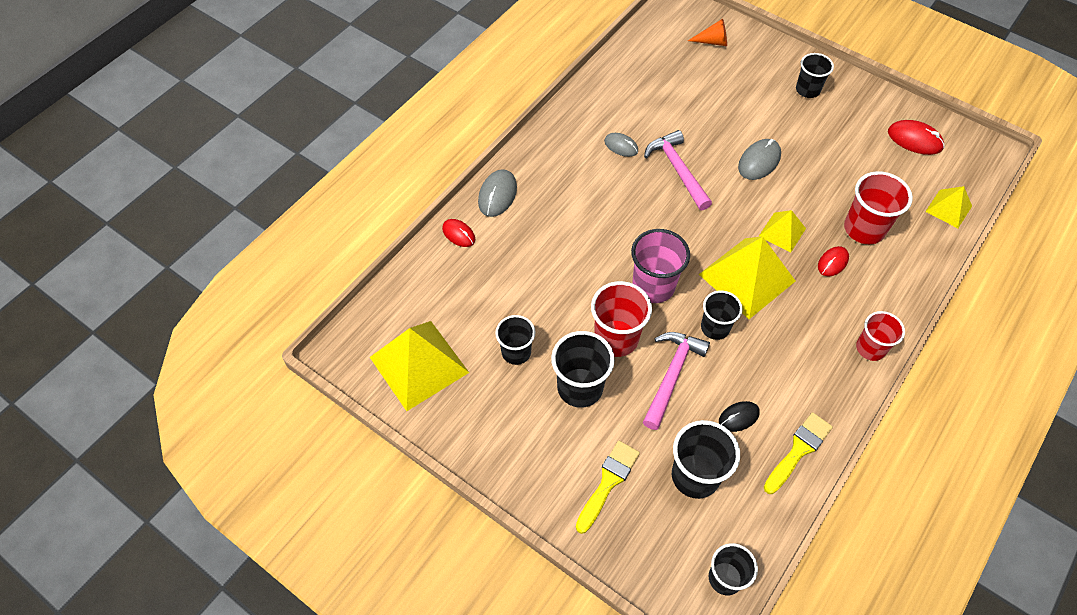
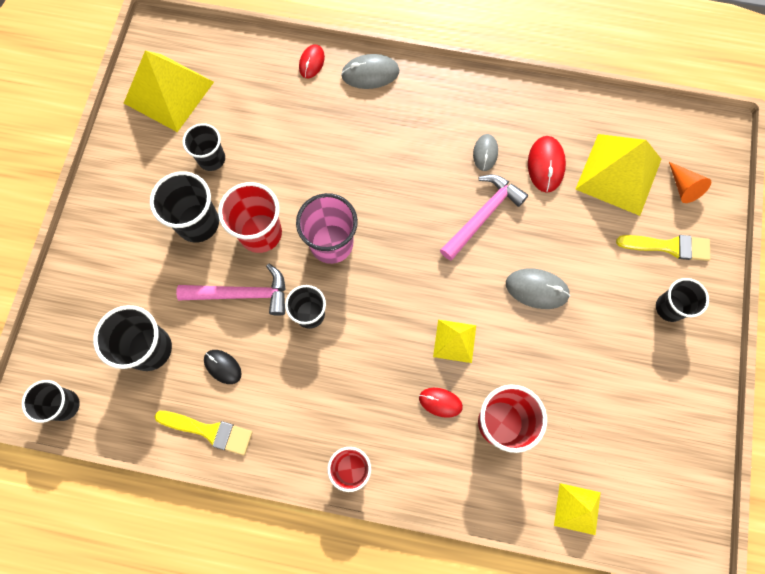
camera: 65 degrees right, 15 degrees up
(608, 482) = (117, 280): yellow brush -> yellow brush (668, 246)
(746, 277) = (381, 324): yellow pyramid -> yellow pyramid (618, 174)
(914, 139) = (661, 446): red mouse -> red mouse (546, 165)

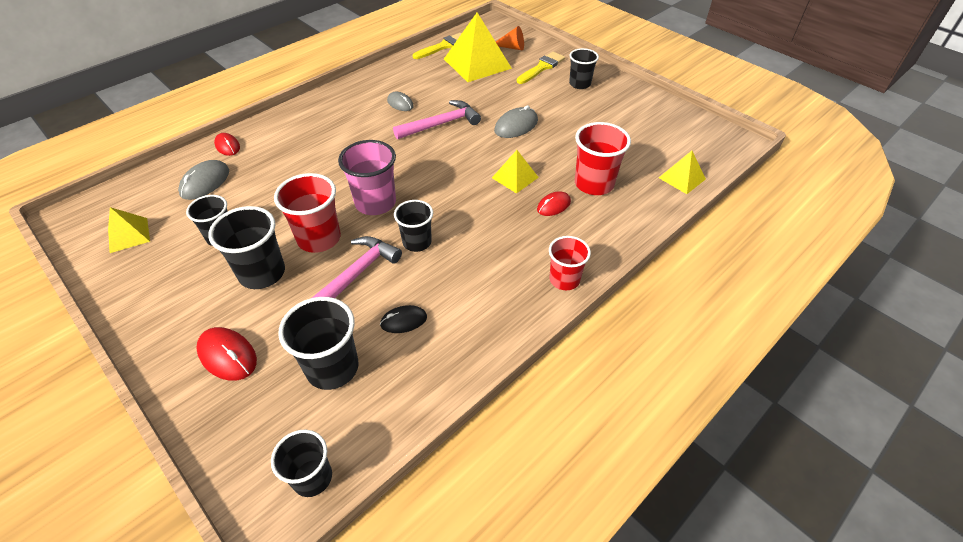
camera: 55 degrees left, 25 degrees down
(169, 92) = (129, 235): yellow pyramid -> yellow pyramid, size x0.53
(209, 431) = (451, 361): yellow brush -> yellow brush (443, 46)
(370, 73) = (277, 124): grey mouse -> grey mouse (205, 182)
(482, 215) = (441, 124): pink hammer -> pink hammer turned 75 degrees clockwise
(546, 165) = (438, 85): red mouse -> red mouse (227, 355)

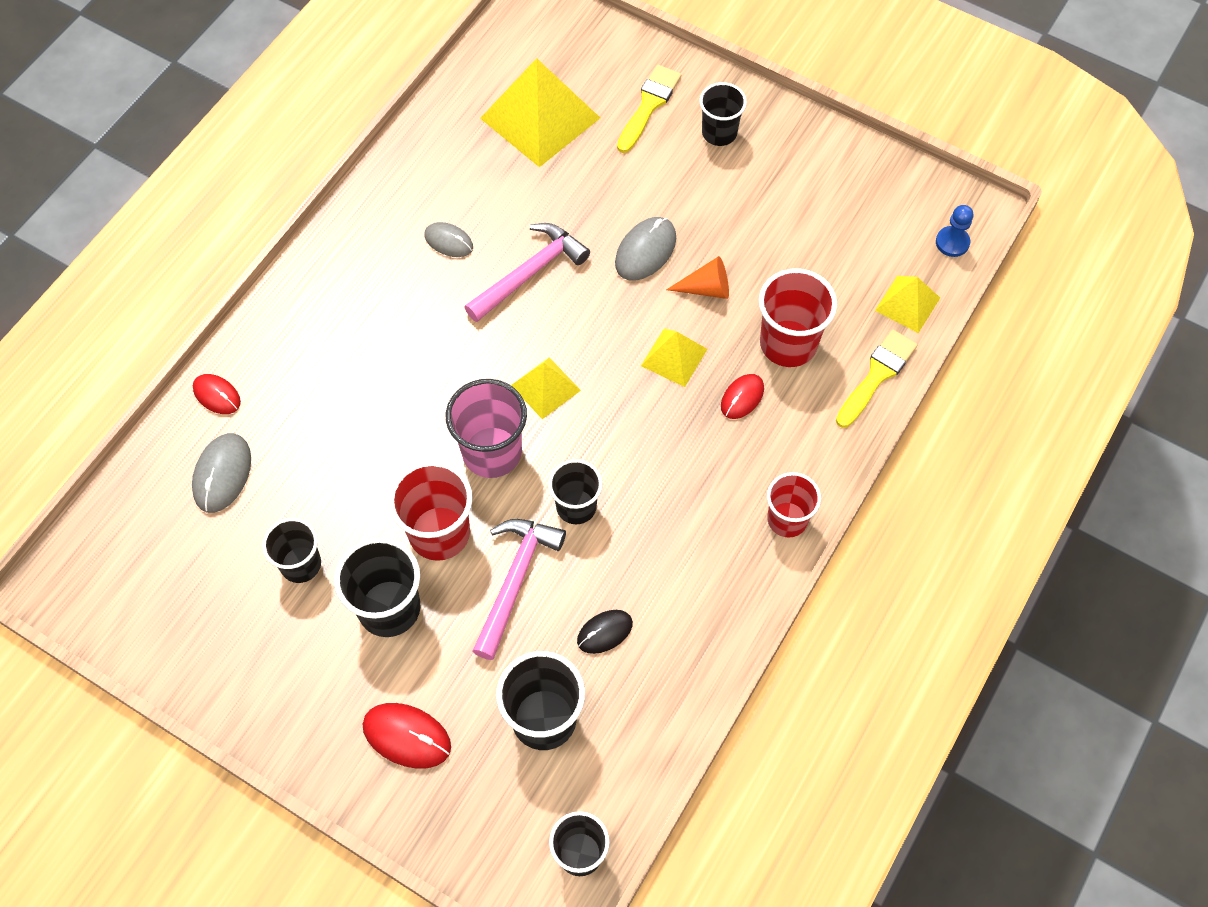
camera: 15 degrees left, 15 degrees up
(129, 235) = (166, 593): yellow pyramid -> yellow pyramid (545, 387)
(443, 46) = (468, 86): yellow brush -> yellow brush (877, 375)
(511, 47) = (585, 64): orange cone -> orange cone (706, 288)
(719, 153) = (952, 242): none -> blue pawn

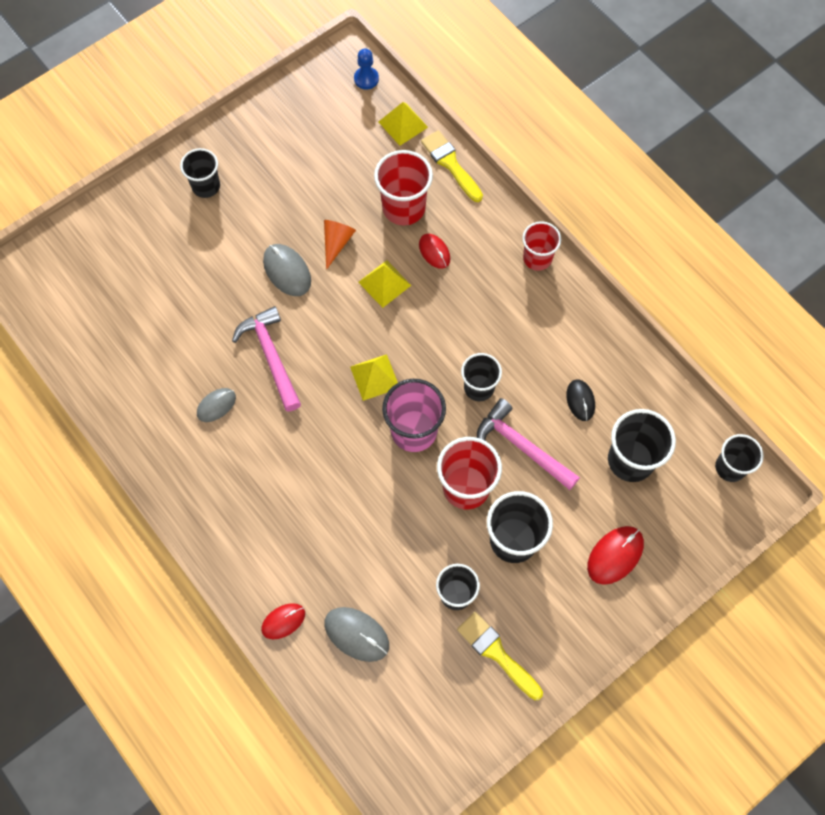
camera: 70 degrees left, 5 degrees up
(540, 118) = (131, 304): yellow pyramid -> none
(649, 106) = (157, 224): yellow brush -> yellow brush (497, 653)

